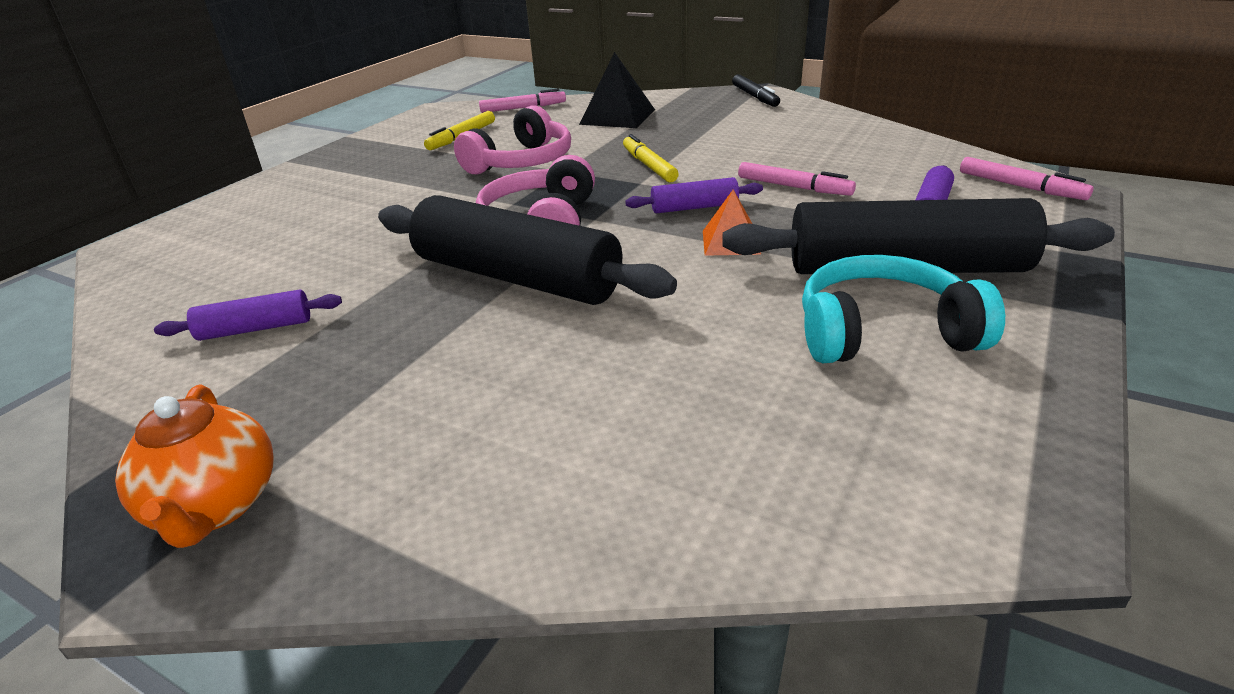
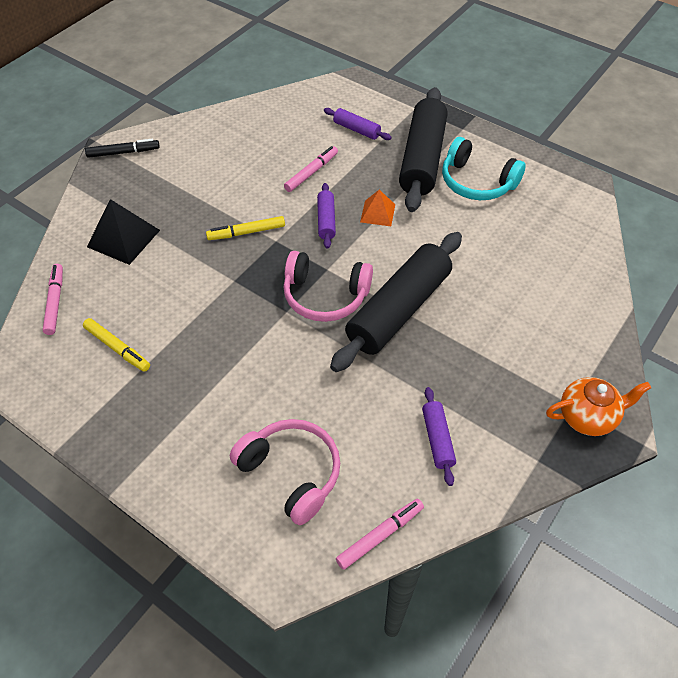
camera: 85 degrees left, 20 degrees up
(522, 162) = (204, 305): pink headphones -> pink headphones (291, 473)
(883, 332) = (476, 182): turquoise headphones -> turquoise headphones turned 60 degrees counterclockwise
(1020, 187) = (343, 92): pink marker -> pink marker (380, 535)

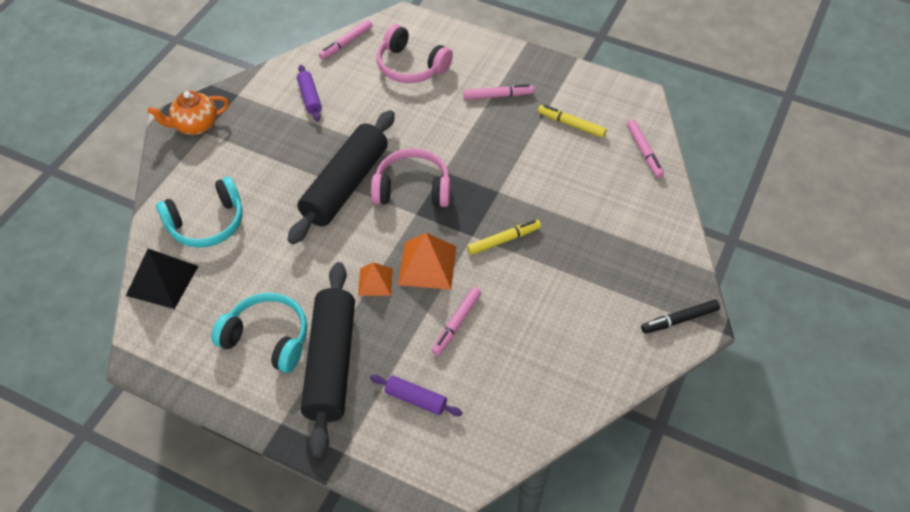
camera: 170 degrees right, 0 degrees up
(123, 238) = (619, 217): black pyramid -> black pyramid (162, 280)
(188, 403) = (498, 96): none -> pink marker
(326, 220) = (427, 265): purple rolling pin -> orange pyramid
(549, 288) = (207, 223): none -> turquoise headphones

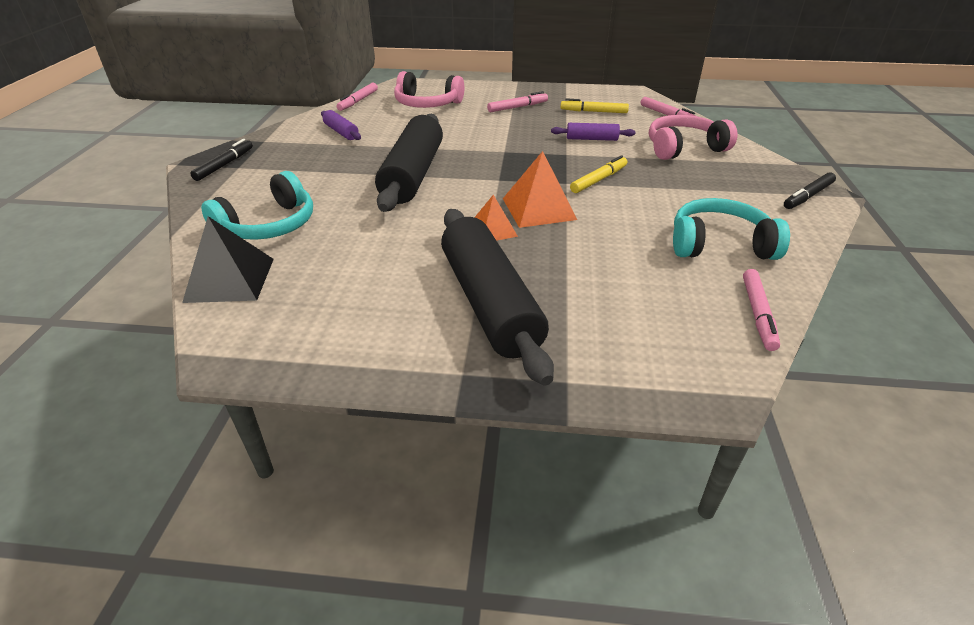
camera: 20 degrees left, 15 degrees down
(195, 125) = (224, 165): orange teapot -> black marker
(267, 338) = (395, 299): turquoise headphones -> turquoise headphones (719, 244)
(412, 188) = (483, 165): pink headphones -> pink headphones (683, 148)
(416, 399) = (614, 309): purple rolling pin -> purple rolling pin (592, 139)
(456, 324) = (605, 241): pink marker -> pink marker (758, 314)

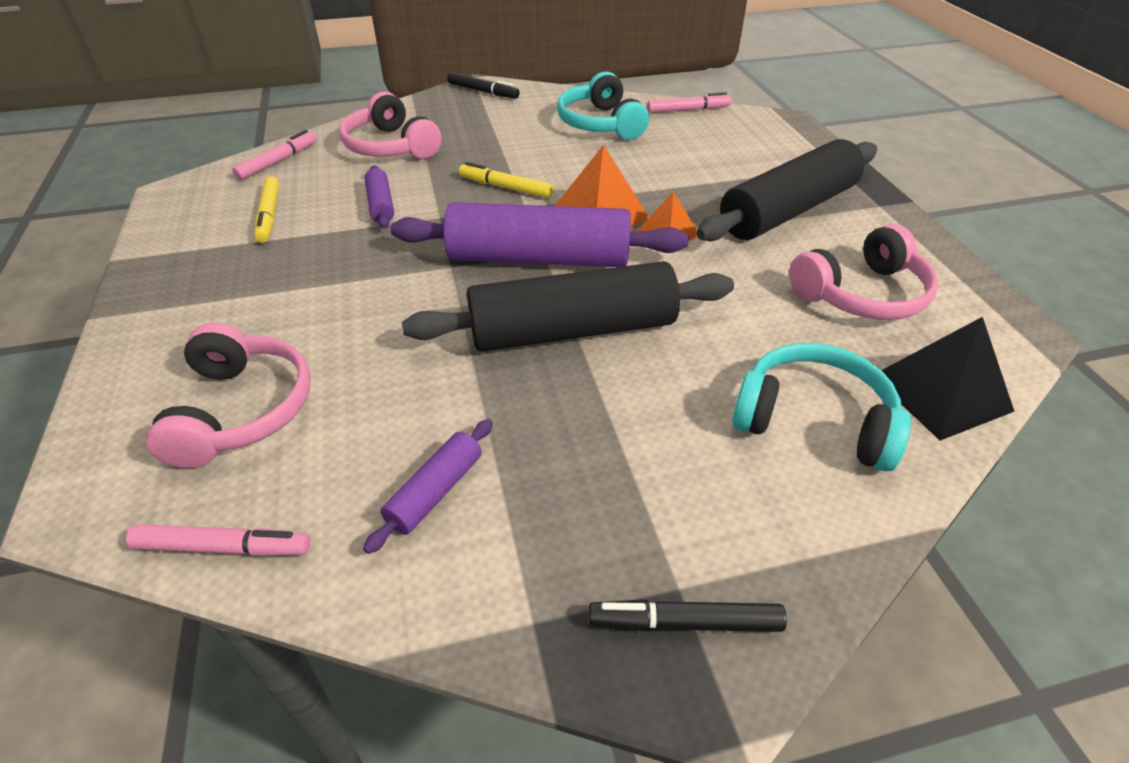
camera: 110 degrees left, 5 degrees up
(345, 292) = (862, 294): none -> pink headphones
(494, 177) = (539, 258): none -> purple rolling pin
(517, 107) = (254, 289): pink marker -> none

